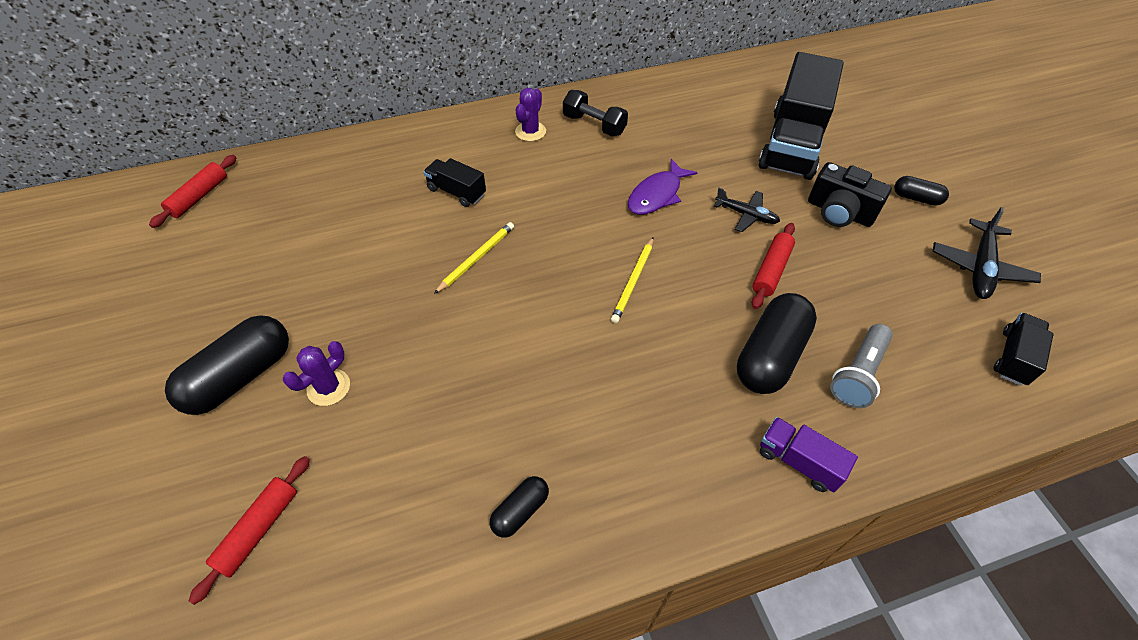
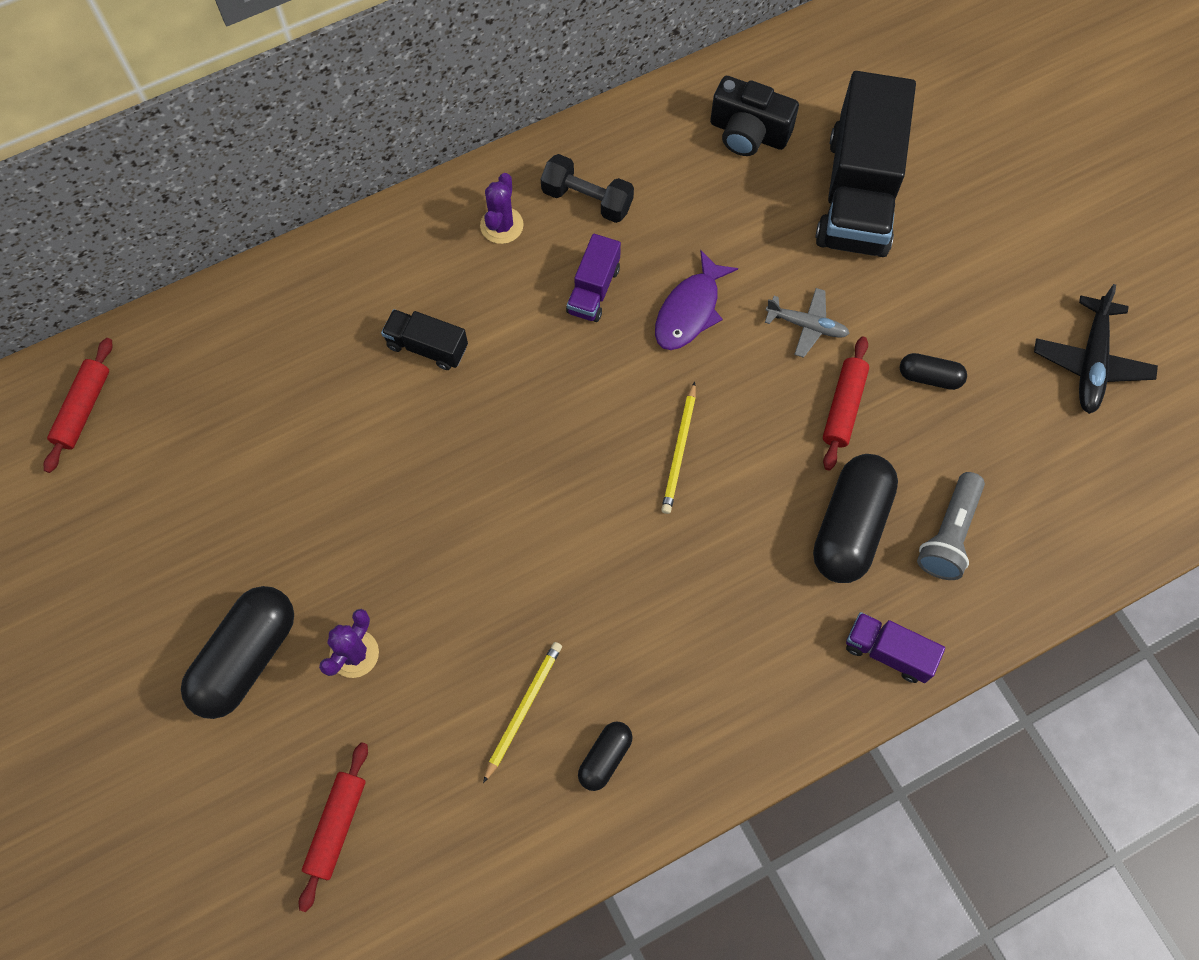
camera: 10 degrees left, 15 degrees up
(476, 258) = (480, 448): yellow pencil -> yellow pencil (523, 709)
(587, 174) = (593, 290): none -> purple truck
(746, 215) = (807, 325): black plane -> grey plane
(839, 212) = (922, 303): black camera -> black camera (748, 133)
(916, 198) = (1018, 264): black capsule -> black capsule (929, 377)
(1013, 357) = (1120, 484): black truck -> none

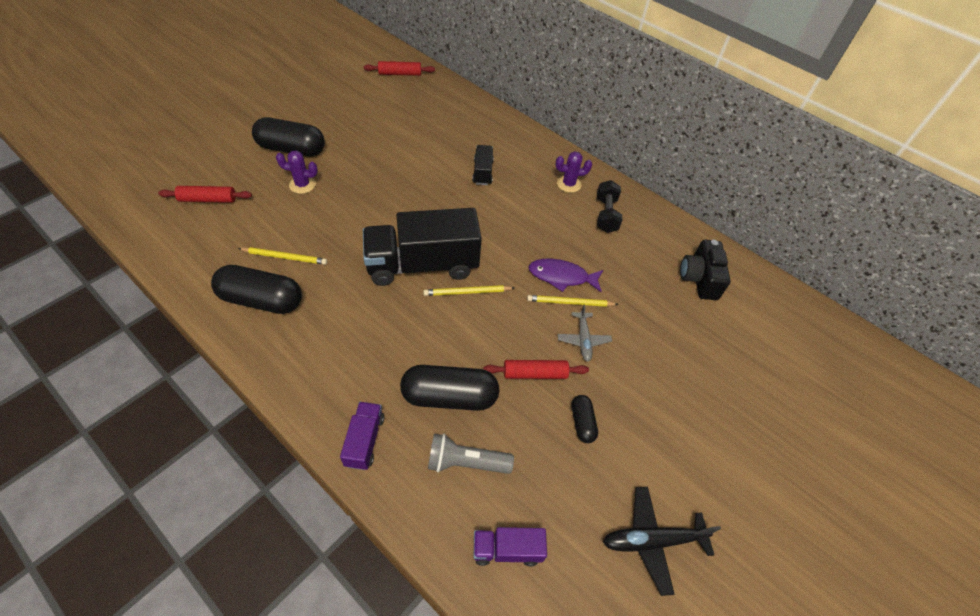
camera: 65 degrees right, 15 degrees down
(593, 290) = (551, 230): purple truck -> purple truck (507, 550)
(605, 758) = (262, 300): black capsule -> black capsule, size x1.97
(740, 318) = (570, 303): none -> yellow pencil
(858, 194) = (696, 348): black truck -> black truck (422, 265)

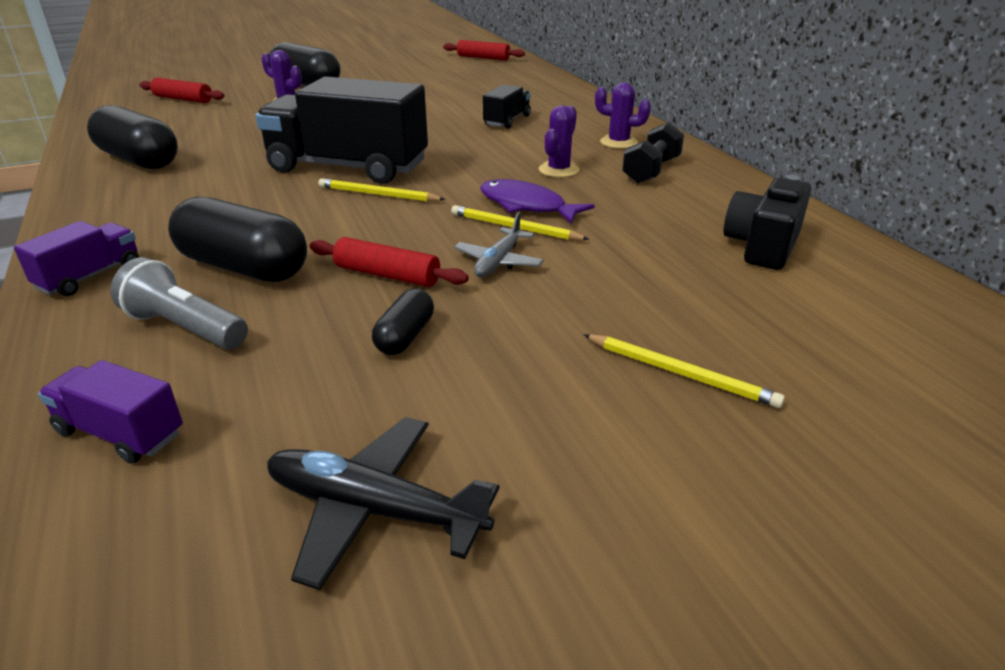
camera: 30 degrees right, 20 degrees down
(285, 257) = (204, 139): yellow pencil -> yellow pencil (680, 373)
(554, 229) = (558, 170): none -> purple cactus

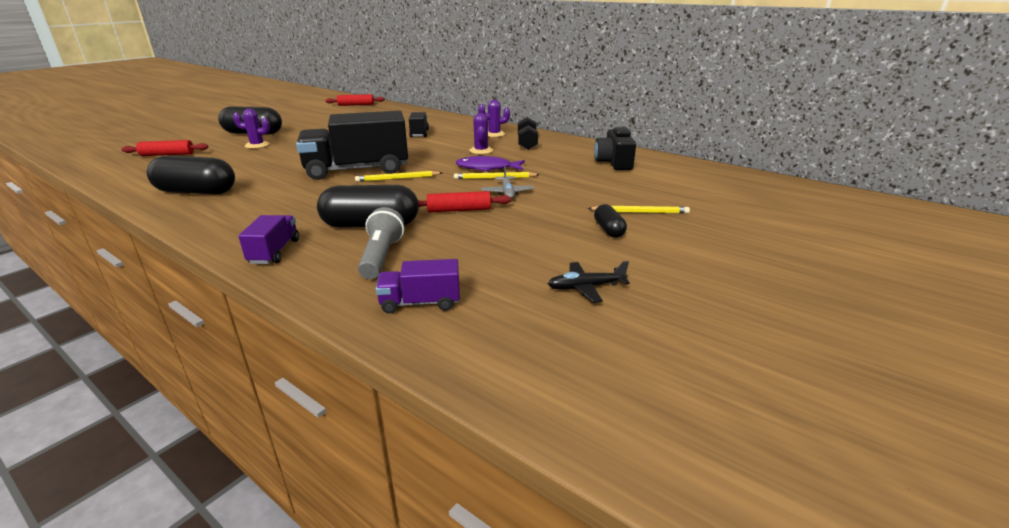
camera: 30 degrees left, 5 degrees down
(185, 328) = (381, 256): grey flashlight -> grey flashlight turned 90 degrees clockwise
(374, 510) = (585, 287): black plane -> black plane, size x0.66
(405, 336) = (506, 230): black capsule -> black capsule (608, 230)

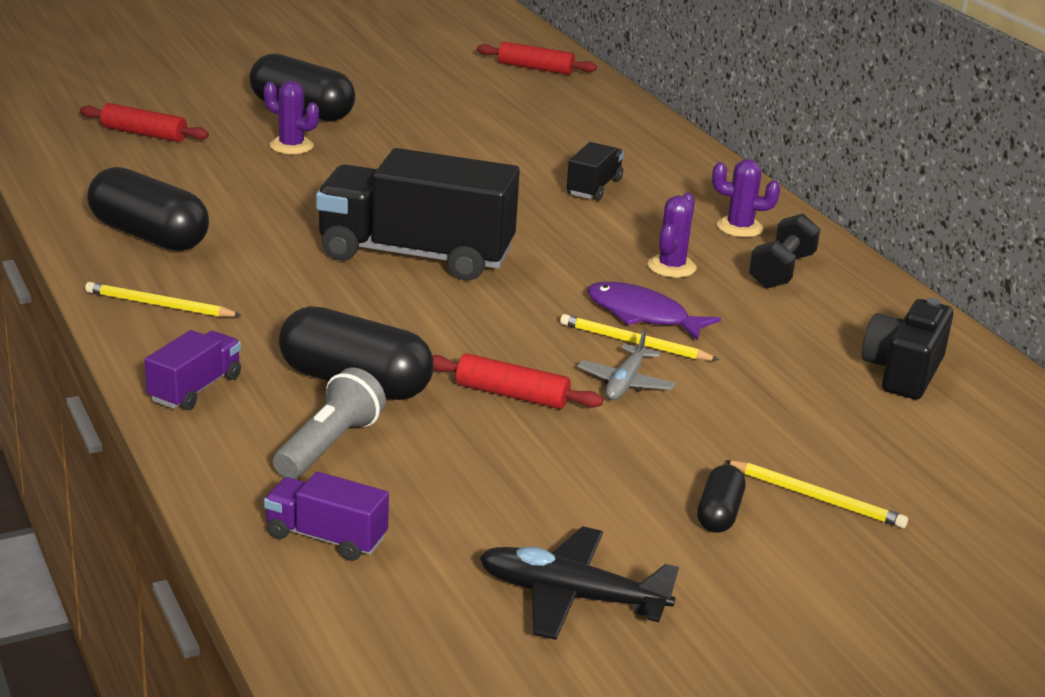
camera: 25 degrees right, 0 degrees up
(397, 179) = (466, 295): yellow pencil -> yellow pencil (159, 305)
(585, 287) = (571, 597): black plane -> black plane, size x1.51

